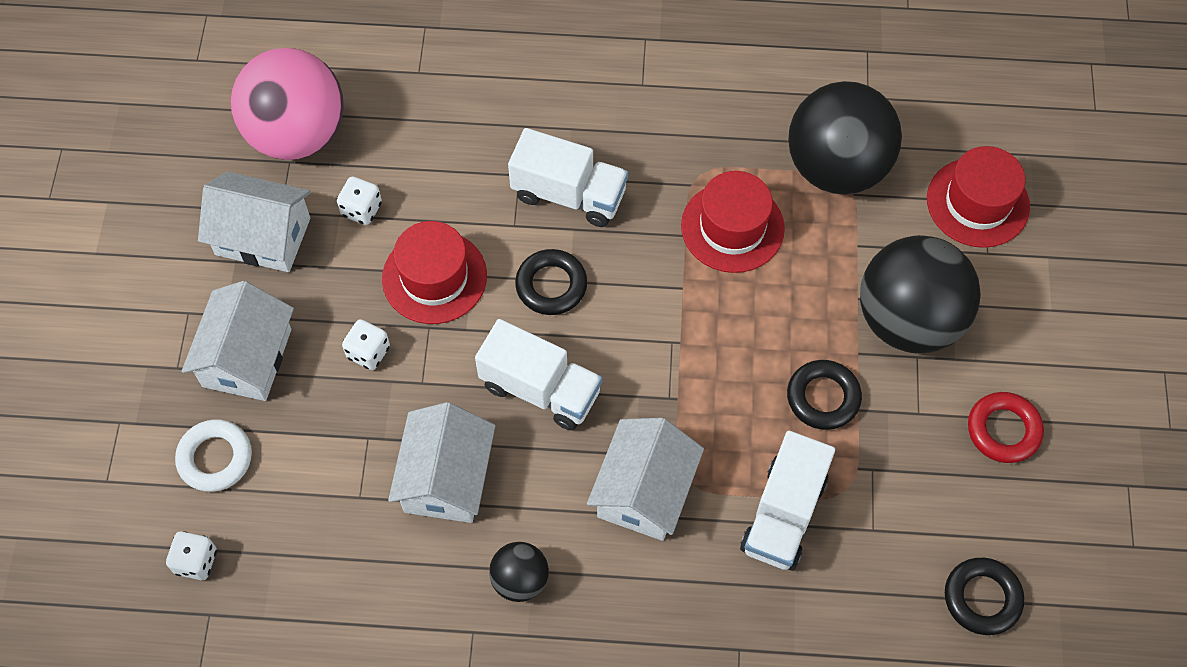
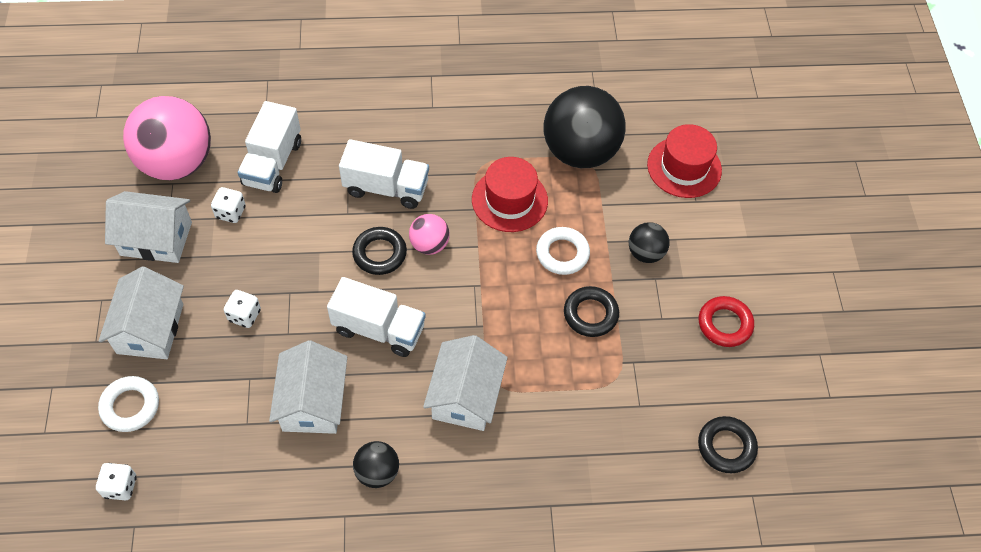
camera: 10 degrees left, 5 degrees down
(434, 277) = (290, 256): red hat -> none
(618, 279) = (429, 245): none -> pink ball
(783, 514) = (572, 402): white truck -> white truck (273, 163)
(795, 309) = (562, 253): none -> white ring
(908, 320) = (645, 253): black ball -> black ball, size x0.48

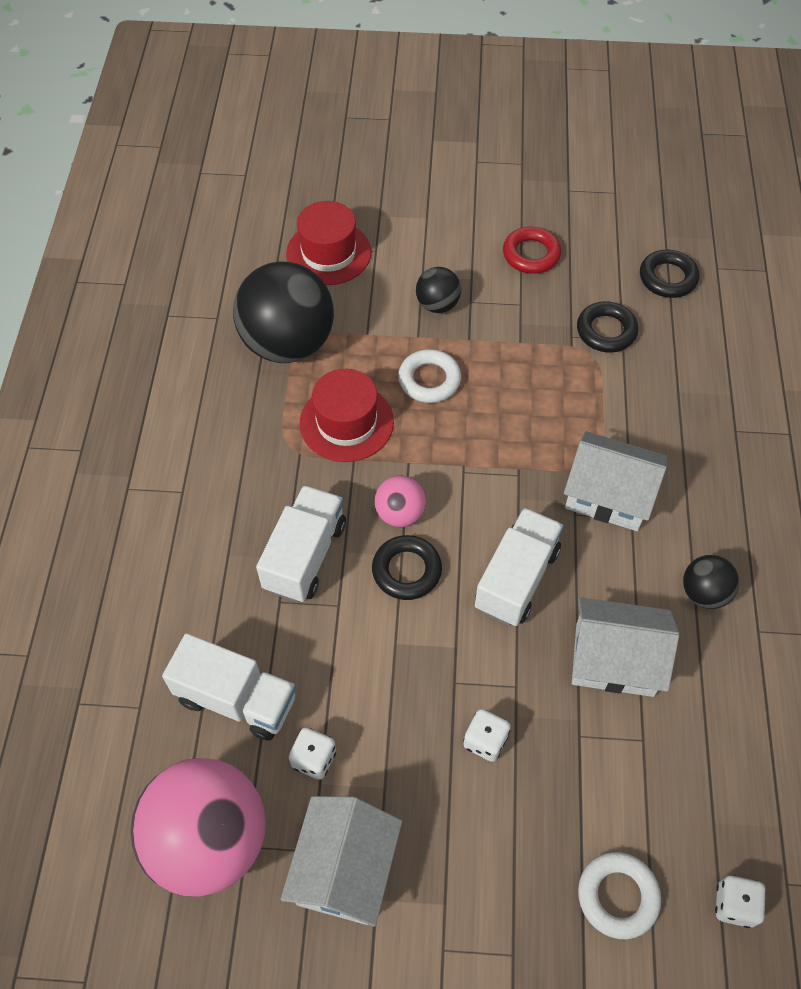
camera: 80 degrees left, 0 degrees up
(150, 328) = (497, 872): white house -> none
(590, 314) = (511, 365): black ring -> black ring (606, 331)

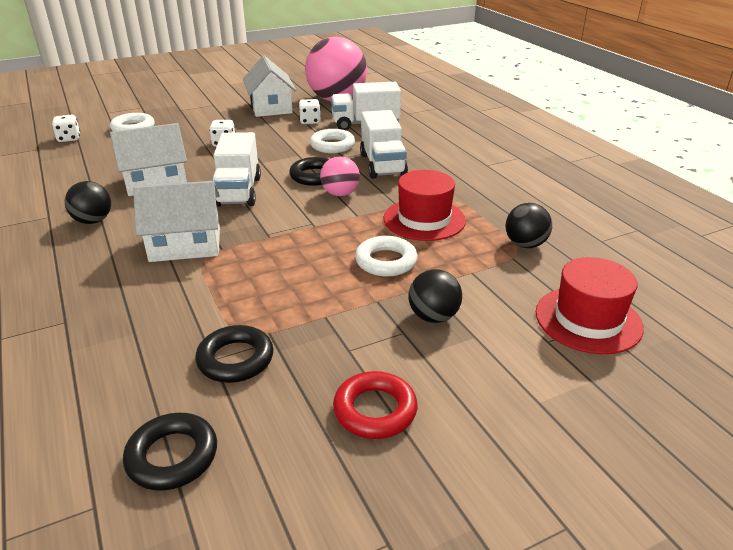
camera: 150 degrees right, 25 degrees down
(288, 344) = (525, 244): black ball -> black ball, size x0.48
(332, 648) = (332, 145): none -> white ring

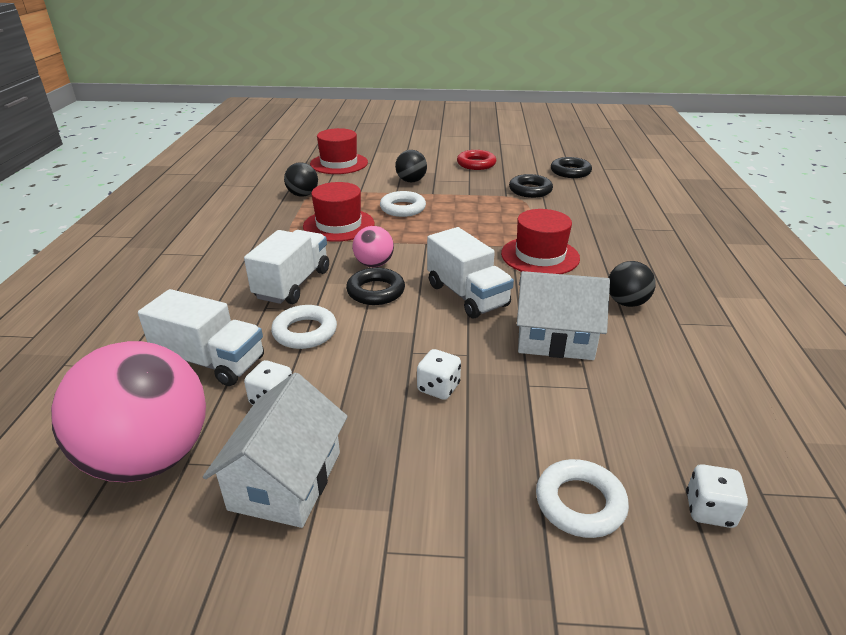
camera: 150 degrees left, 0 degrees up
(185, 244) = (540, 256): white house -> red hat
(238, 191) = (467, 295): white truck -> white truck turned 120 degrees clockwise

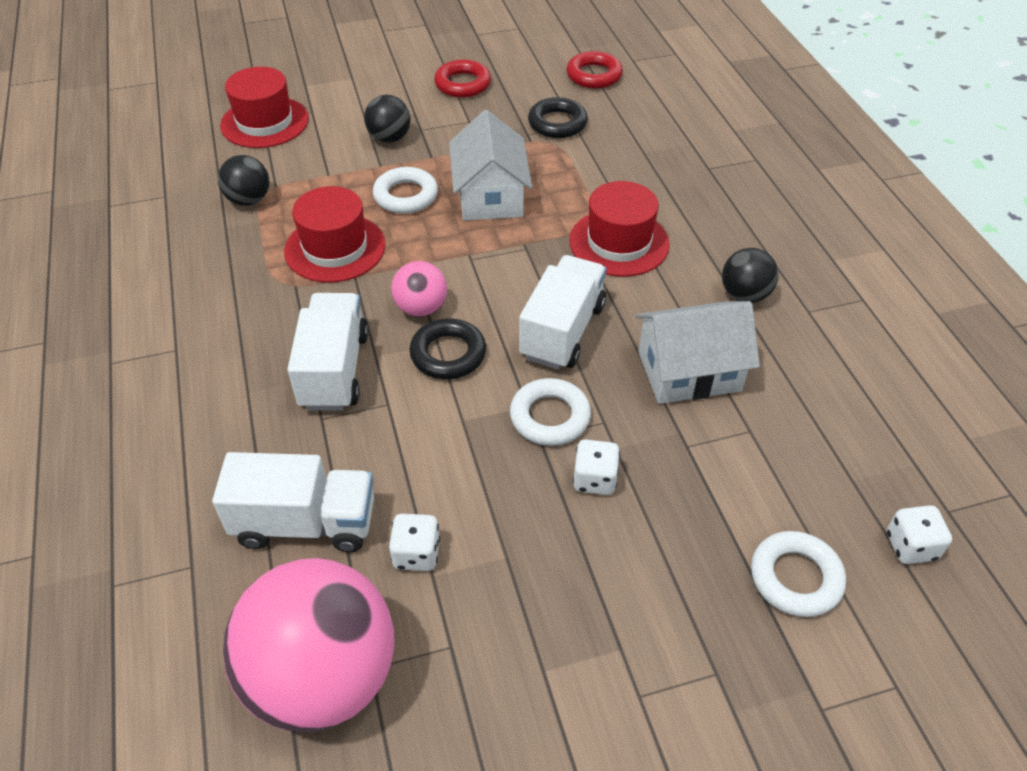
camera: 20 degrees left, 15 degrees up
(286, 480) = (494, 652): white house -> white house (490, 196)
(305, 332) = (396, 443): white ring -> white ring (550, 417)
(467, 295) = (562, 331): white truck -> white truck turned 105 degrees counterclockwise
(570, 172) = (594, 75): black ring -> red ring

